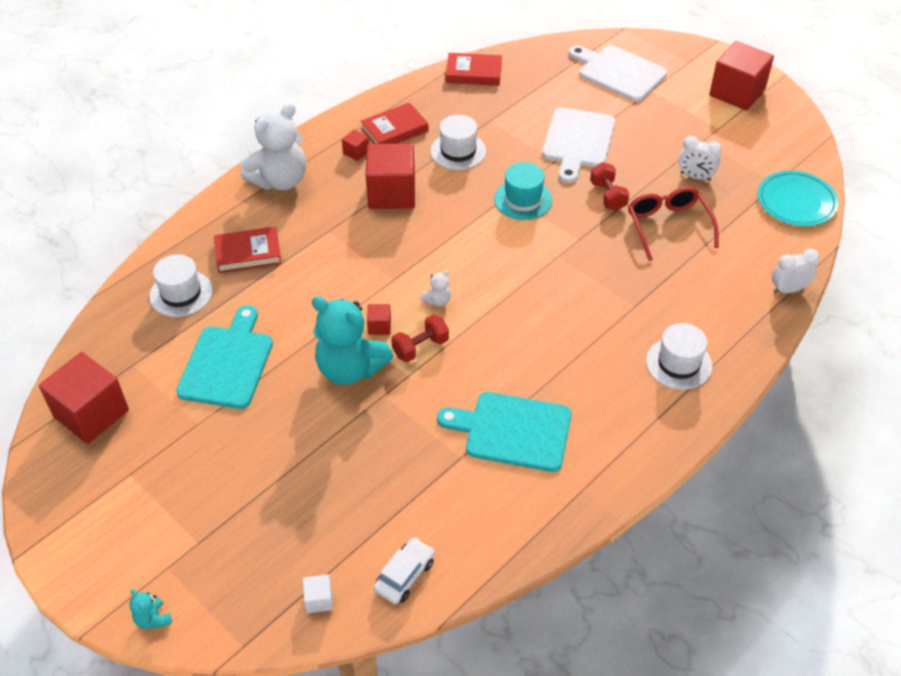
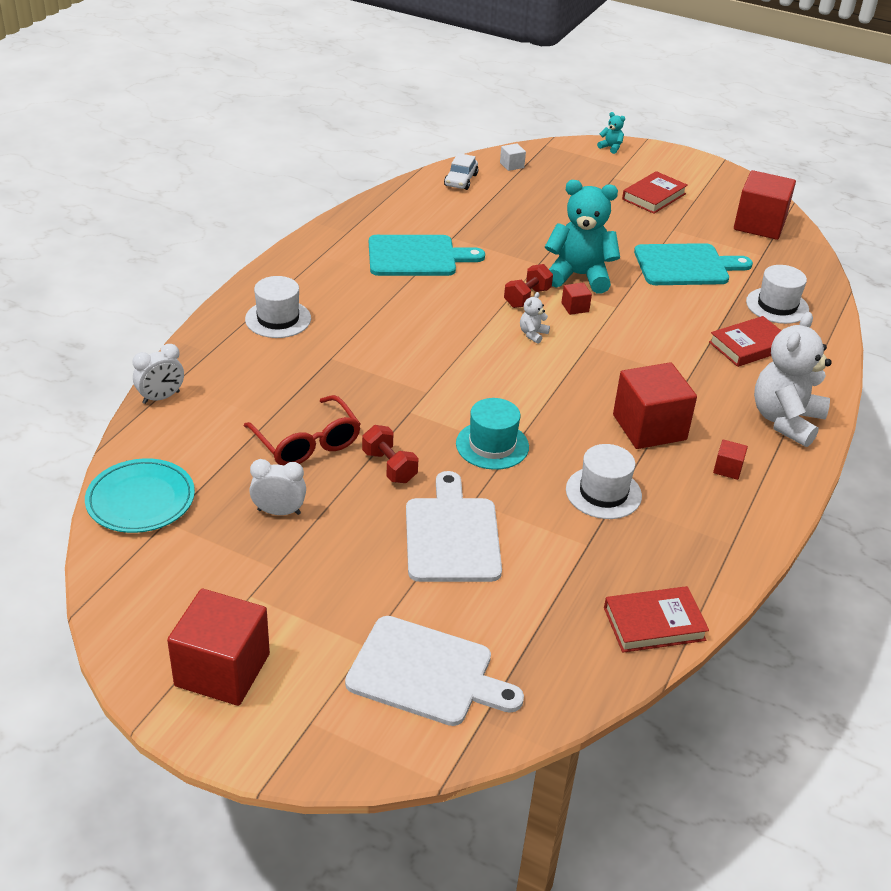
camera: 160 degrees right, 10 degrees down
(227, 363) = (686, 266): turquoise cutting board -> turquoise cutting board turned 90 degrees counterclockwise
(394, 130) = (703, 507): red book -> red book (654, 196)

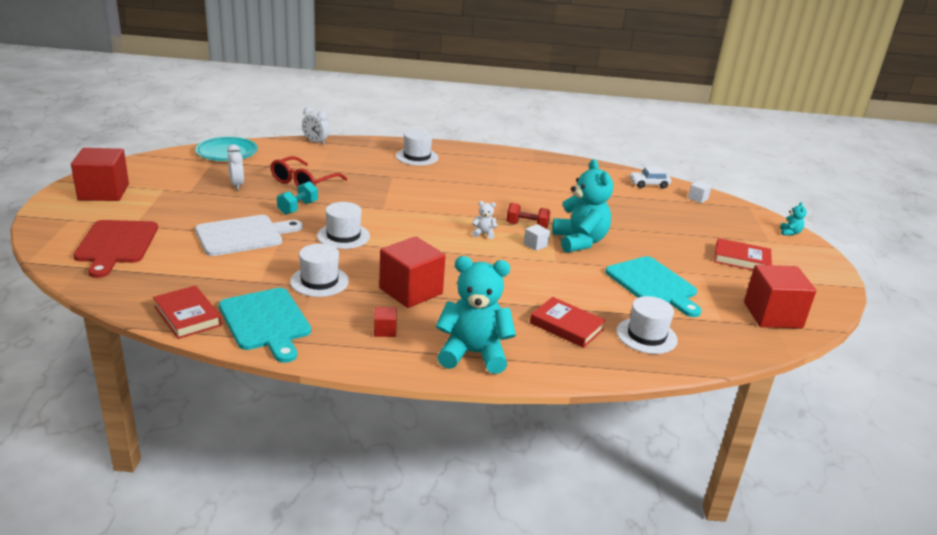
camera: 65 degrees right, 10 degrees down
(389, 467) = (298, 208): red dumbbell -> turquoise dumbbell
(417, 257) = (532, 184): turquoise cutting board -> turquoise cutting board (265, 322)
(426, 673) = (116, 244): white cutting board -> red cutting board
(492, 445) = (343, 236): turquoise hat -> white hat
(575, 307) = (535, 245): red cube -> white cube
(785, 421) = (473, 354): white teddy bear -> turquoise teddy bear

